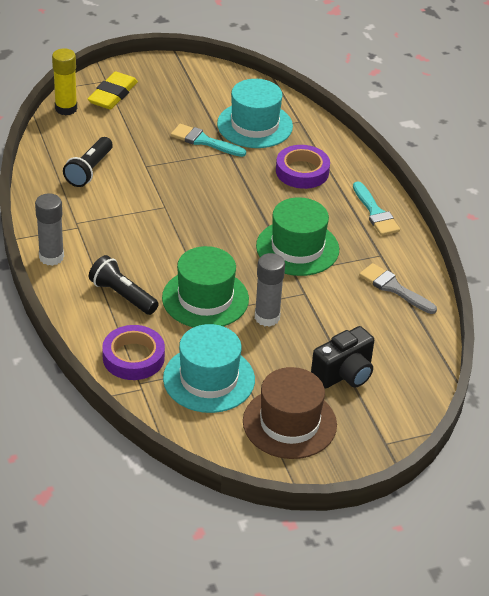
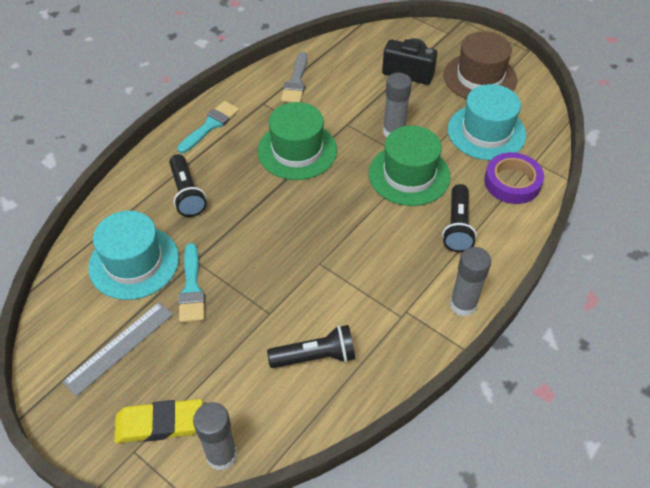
camera: 120 degrees left, 10 degrees up
(66, 109) = (221, 455): yellow glue stick -> grey glue stick
(186, 97) = (119, 347): none -> grey ruler
(302, 171) = (187, 193): purple tape -> black flashlight

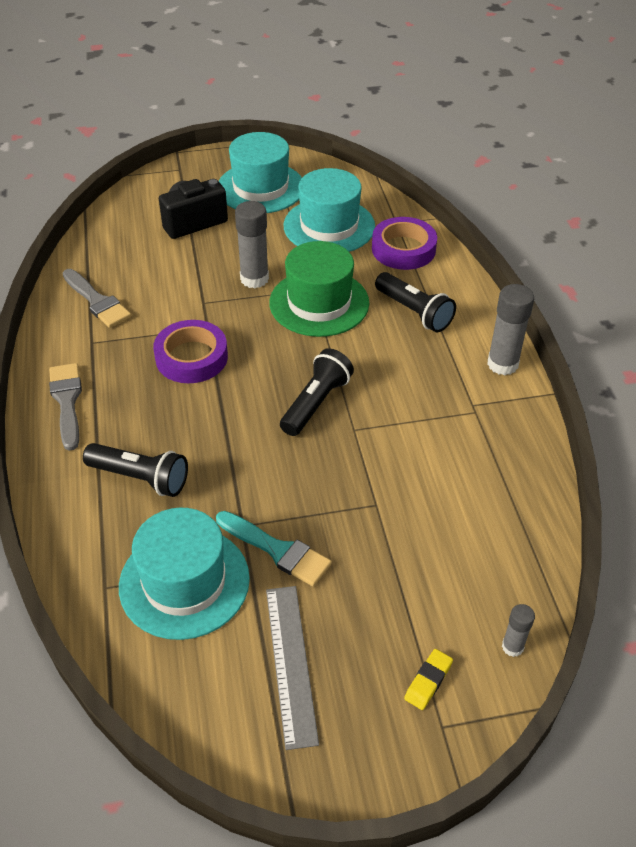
camera: 50 degrees left, 5 degrees down
(160, 424) = (428, 681): yellow eraser -> yellow eraser, size x0.51
(210, 125) = (67, 401): turquoise brush -> grey brush
(221, 455) = (512, 647): grey glue stick -> grey glue stick, size x0.55
(297, 150) = (191, 357): green hat -> purple tape
(315, 356) = (462, 500): black flashlight -> black flashlight (316, 403)
(480, 77) = (260, 188): brown hat -> turquoise hat

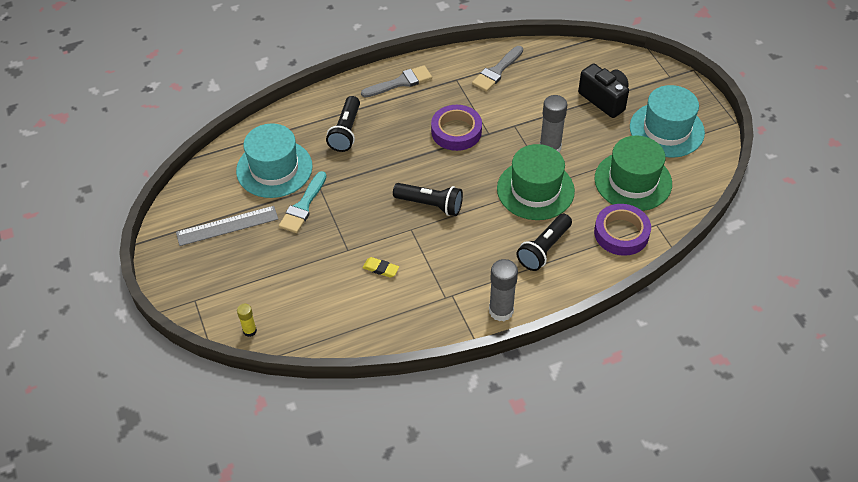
camera: 80 degrees right, 5 degrees up
(329, 226) = (633, 181): turquoise hat -> green hat
(428, 681) = (222, 290): yellow eraser -> yellow eraser (380, 269)
(512, 647) = (250, 331): grey glue stick -> yellow glue stick

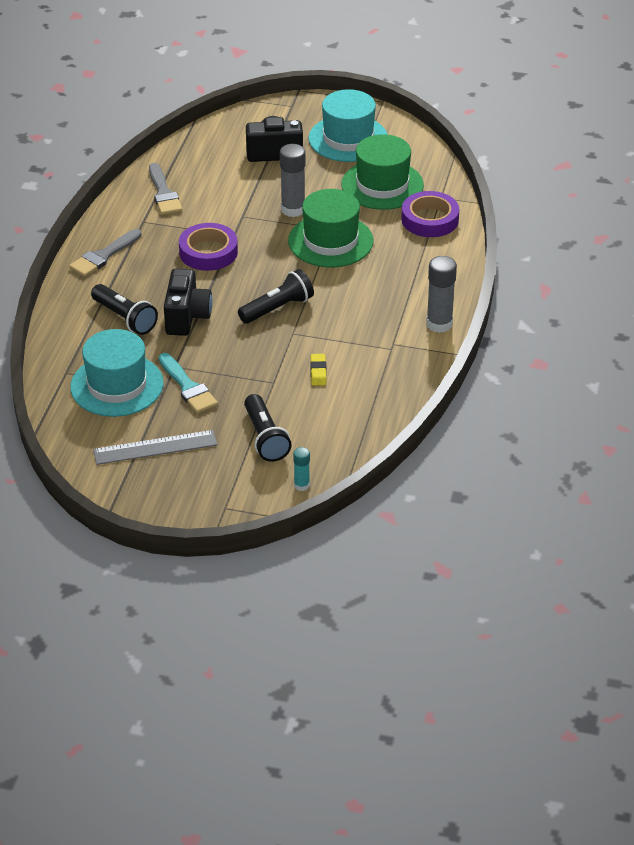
camera: 55 degrees left, 10 degrees down
(227, 226) = (155, 447): grey ruler -> grey ruler turned 60 degrees clockwise
(250, 331) = (301, 485): yellow glue stick -> turquoise glue stick
(376, 162) = (187, 317): none -> black camera
(380, 269) = (318, 372): yellow eraser -> yellow eraser turned 60 degrees counterclockwise
(400, 82) = (103, 256): grey brush -> grey brush turned 150 degrees counterclockwise
(544, 249) = (400, 268): black flashlight -> black flashlight (265, 438)

